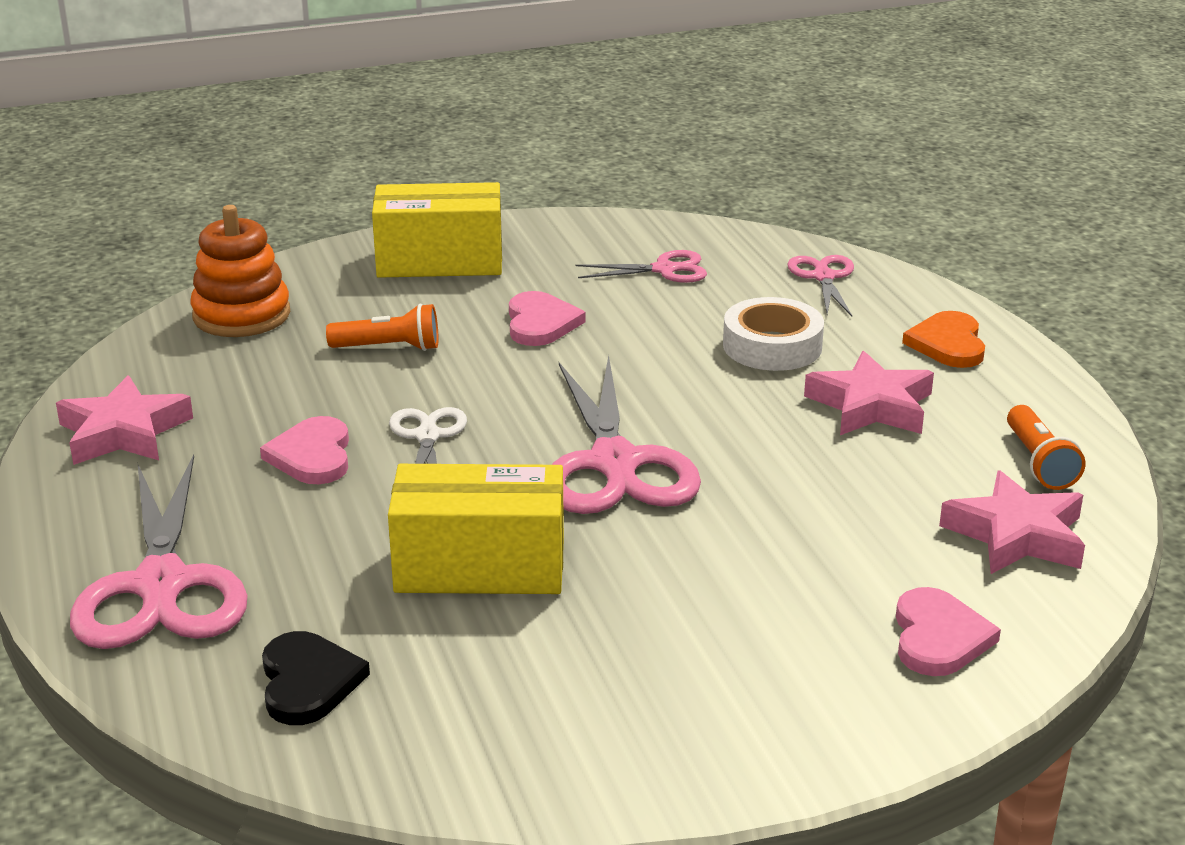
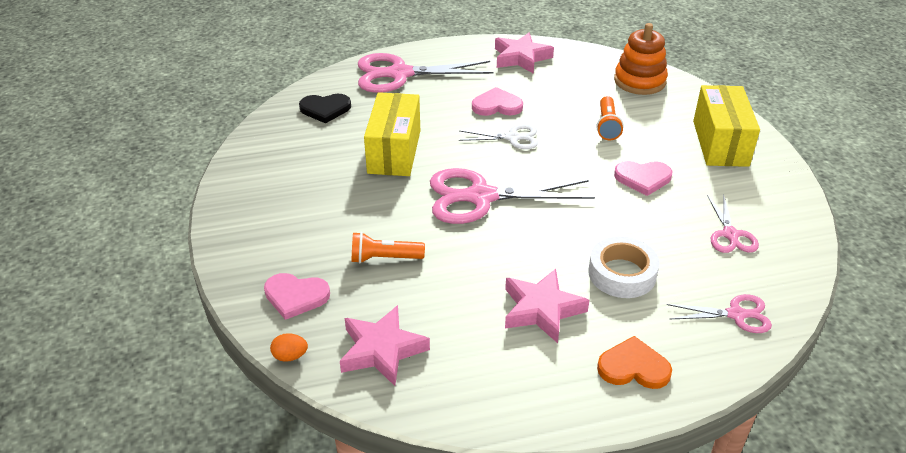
camera: 95 degrees right, 10 degrees up
(1039, 463) = (463, 381): orange flashlight -> orange flashlight (384, 258)
(1075, 623) = (290, 356): none -> orange egg

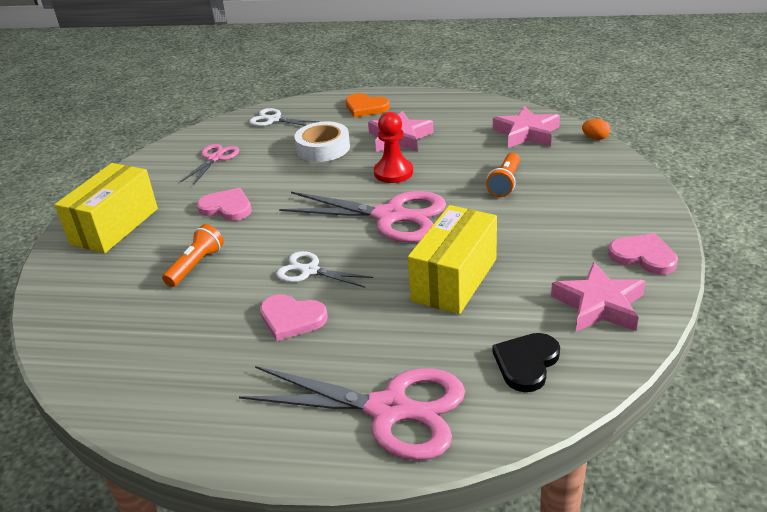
camera: 155 degrees left, 5 degrees down
(296, 296) = (588, 169): pink heart -> pink heart (643, 256)
(325, 109) = (526, 363): black heart -> black heart turned 75 degrees counterclockwise
(384, 258) = (505, 183): orange flashlight -> orange flashlight turned 90 degrees clockwise
(512, 251) = (393, 172): none -> red pawn
(521, 58) = (185, 400): pink star -> pink star (599, 305)
(639, 81) = (86, 318): orange stacking toy -> none
(736, 314) = (274, 120): pink scissors -> white scissors

